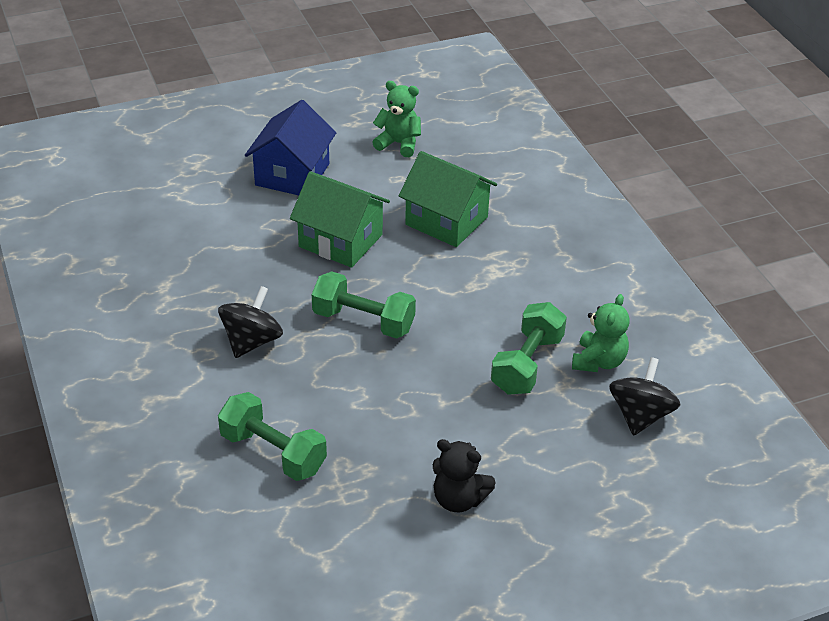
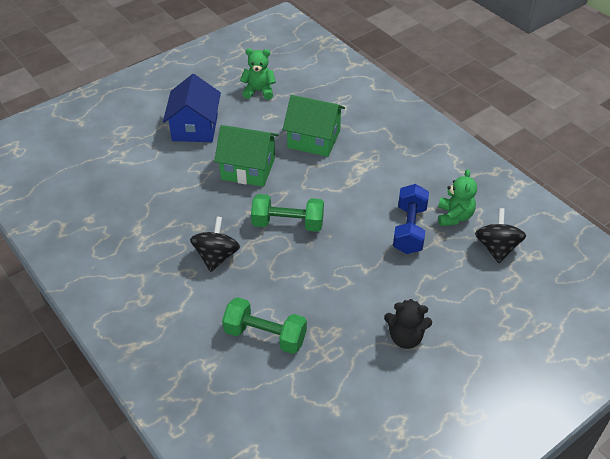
camera: 15 degrees left, 5 degrees up
(527, 364) = (409, 229): green dumbbell -> blue dumbbell

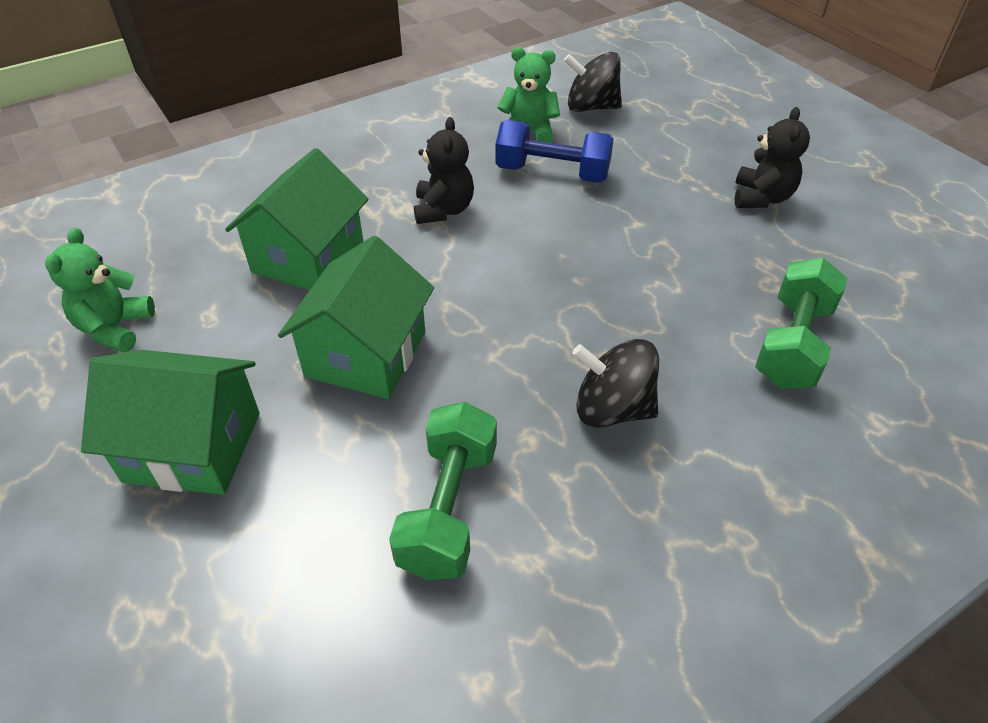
camera: 85 degrees left, 0 degrees up
(195, 128) = (193, 447): blue house -> green house
(288, 224) = (529, 303): green dumbbell -> green dumbbell (448, 508)
(362, 184) = (443, 210): none -> black teddy bear

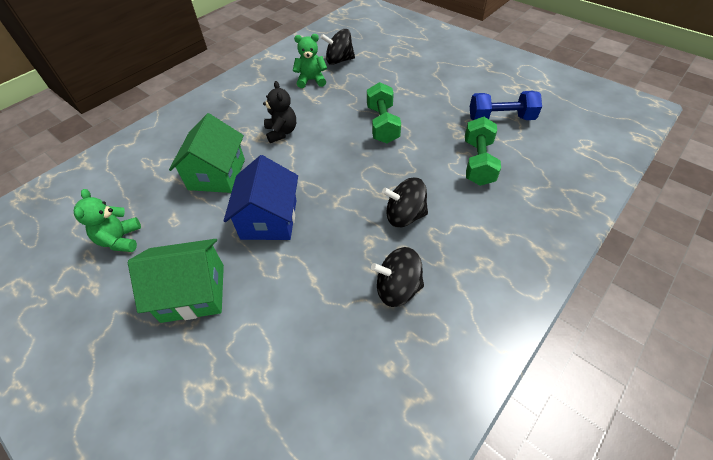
camera: 15 degrees left, 5 degrees up
(366, 354) = (269, 219): green house -> blue house
(448, 508) = (342, 287): green dumbbell -> green dumbbell (382, 124)
(550, 540) = (397, 288): none -> black spinning top
(552, 173) = (331, 100): blue dumbbell -> blue dumbbell (500, 119)
(761, 198) = (439, 92): black teddy bear -> none

